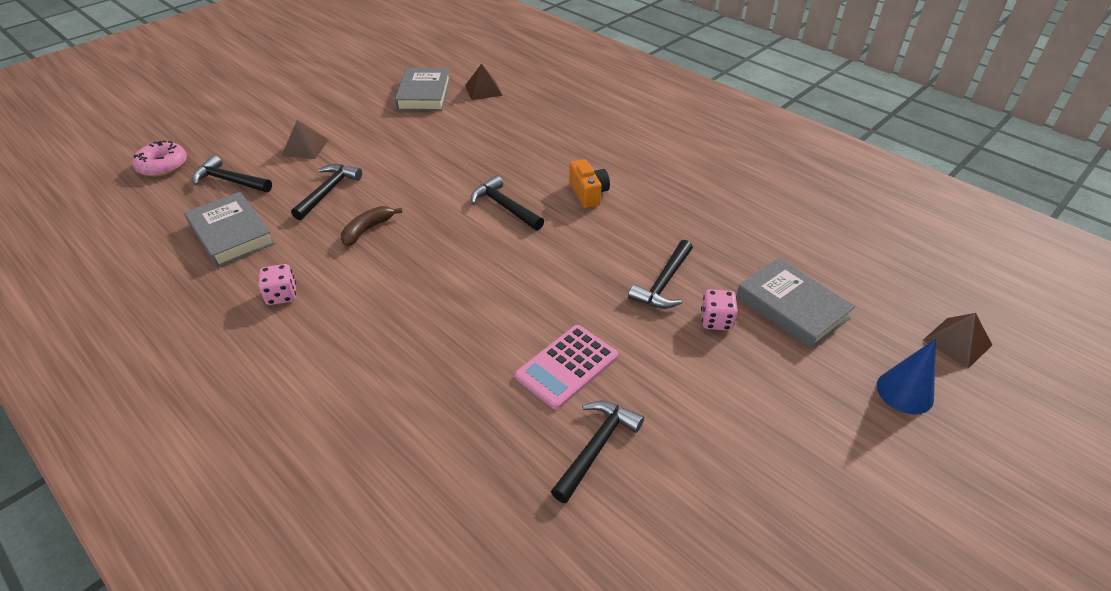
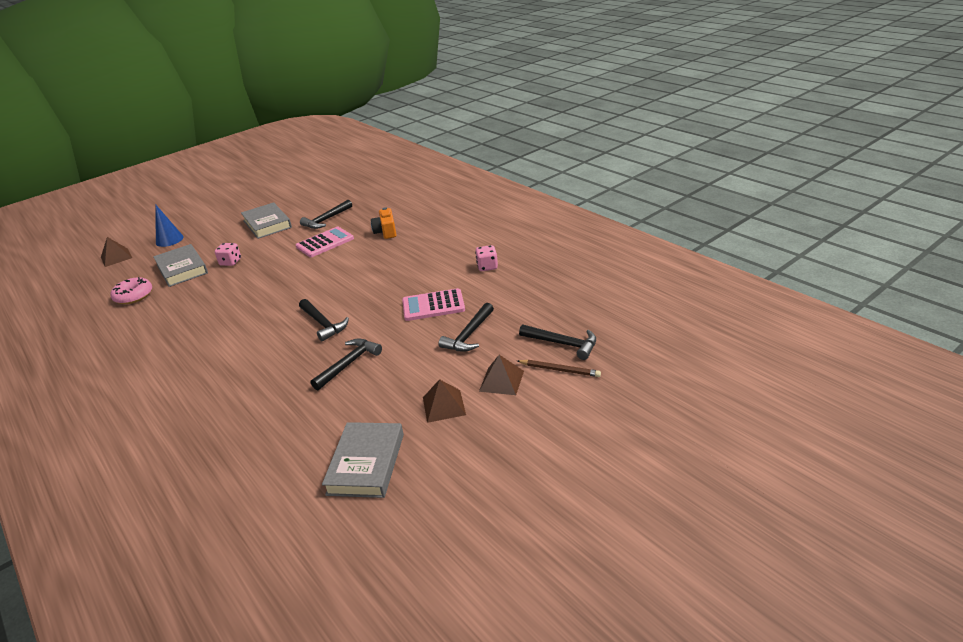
camera: 170 degrees left, 10 degrees down
(163, 165) = (640, 359): pink donut -> pink donut (133, 296)
(231, 234) = (539, 301): grey book -> grey book (267, 224)
(246, 156) = (560, 370): none -> brown pencil
(367, 229) = (433, 305): brown banana -> pink calculator
(483, 90) = (288, 470): brown pyramid -> brown pyramid (443, 406)
(588, 193) = (250, 336): orange camera -> orange camera (386, 232)
(664, 283) = (244, 278): black hammer -> black hammer (348, 364)

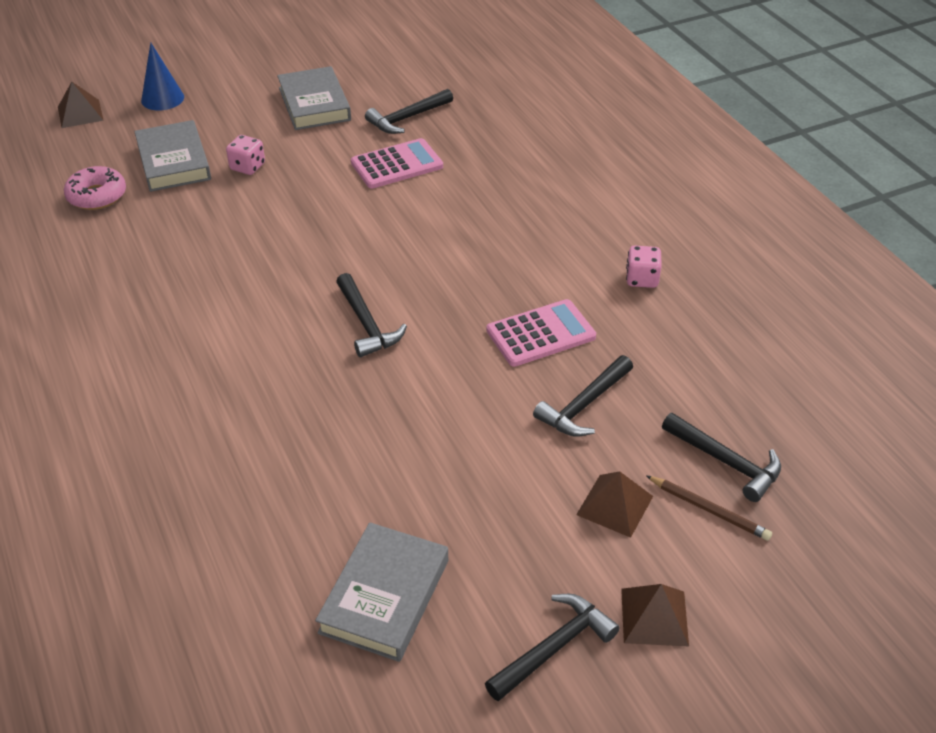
camera: 10 degrees right, 10 degrees up
(348, 364) = (391, 410): black hammer -> black hammer (554, 648)
(386, 232) = (496, 167): orange camera -> none
(433, 305) = (540, 334): pink calculator -> pink calculator turned 150 degrees clockwise
(443, 406) = (518, 526): brown pyramid -> brown pyramid (654, 616)

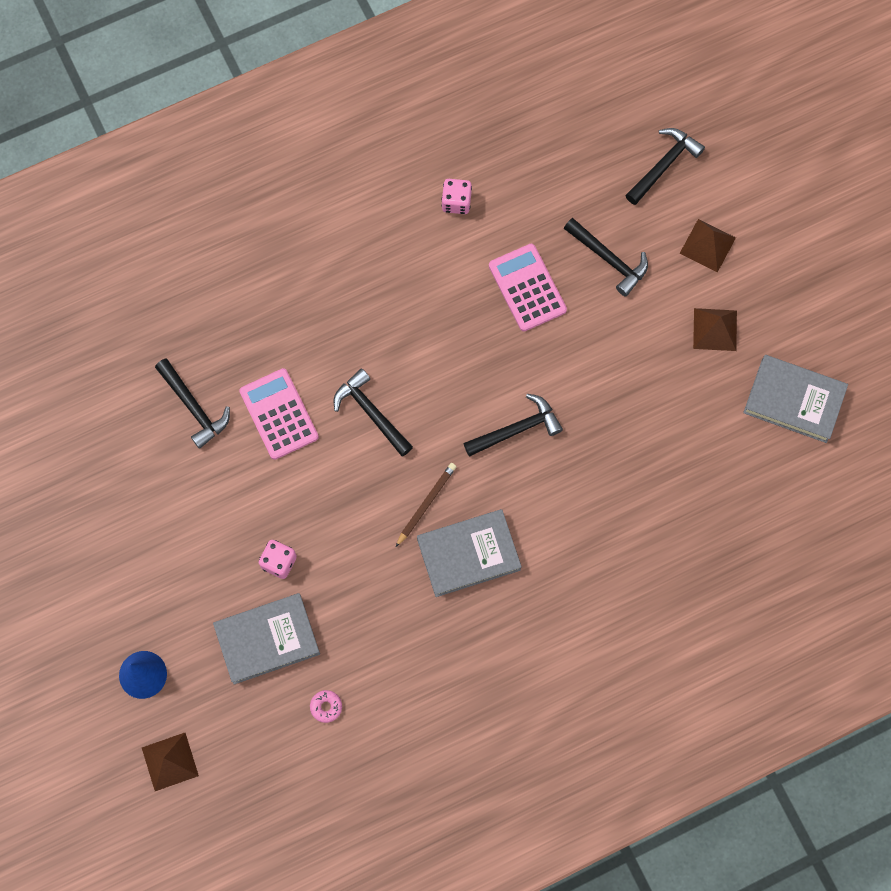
camera: 90 degrees left, 30 degrees up
(97, 196) = (326, 707): pink donut -> pink donut, size x0.53
(314, 104) = (161, 506): grey book -> grey book (468, 554)
(554, 648) = (828, 292): black hammer -> black hammer (371, 412)
(654, 616) = (800, 229): brown pyramid -> brown pyramid (715, 329)
(709, 510) = (709, 183): brown pencil -> brown pencil (426, 504)

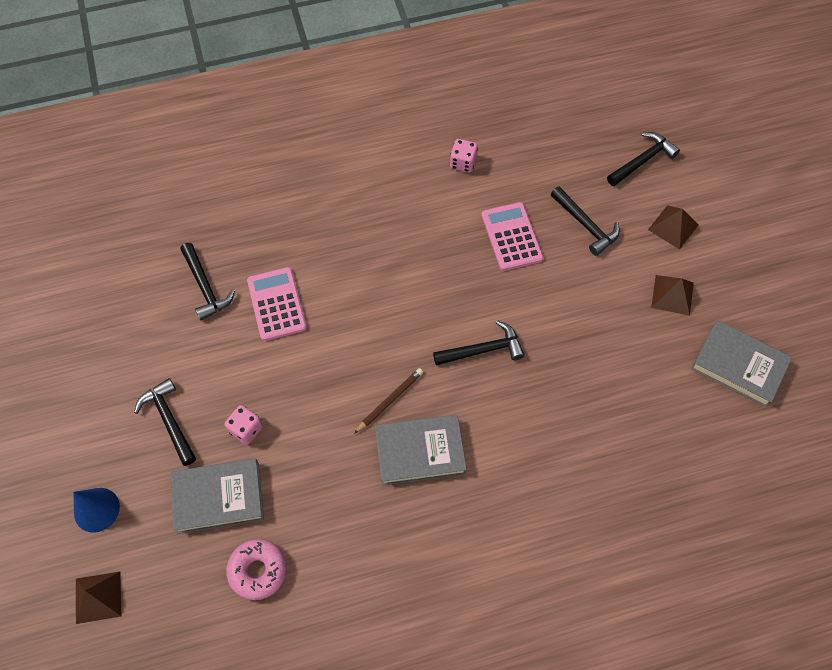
camera: 10 degrees right, 10 degrees down
(326, 707) = (258, 571): pink donut -> pink donut, size x1.90
(371, 412) = (357, 315): black hammer -> black hammer (169, 420)

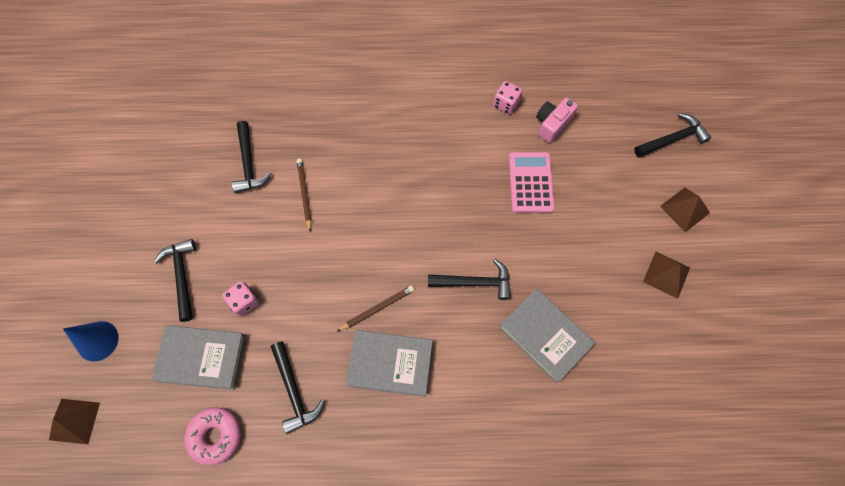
camera: 15 degrees right, 5 degrees up
(276, 304) = (304, 194): pink calculator -> brown pencil
(517, 173) = (552, 124): none -> pink camera
(585, 225) = (602, 188): black hammer -> black hammer (294, 391)
(738, 365) = (712, 360): grey book -> grey book (544, 336)

